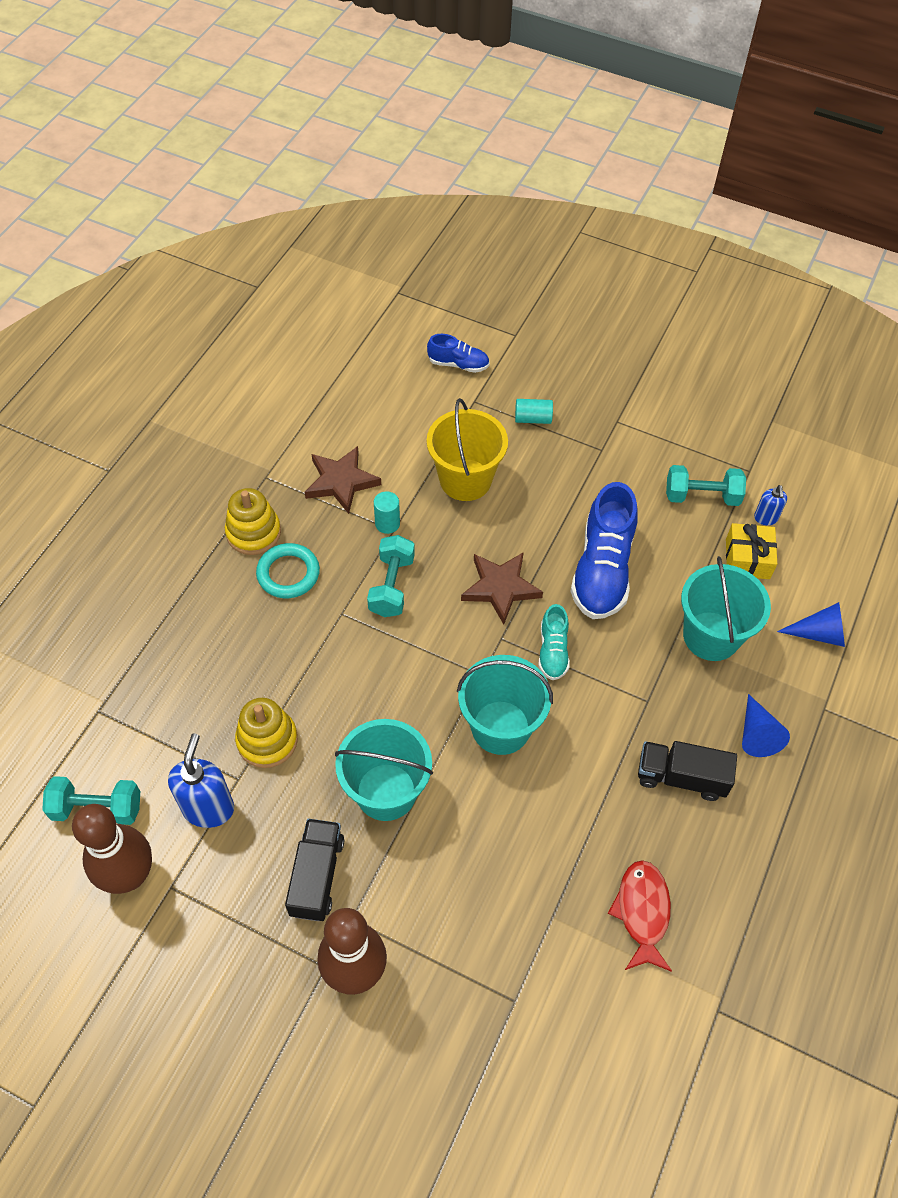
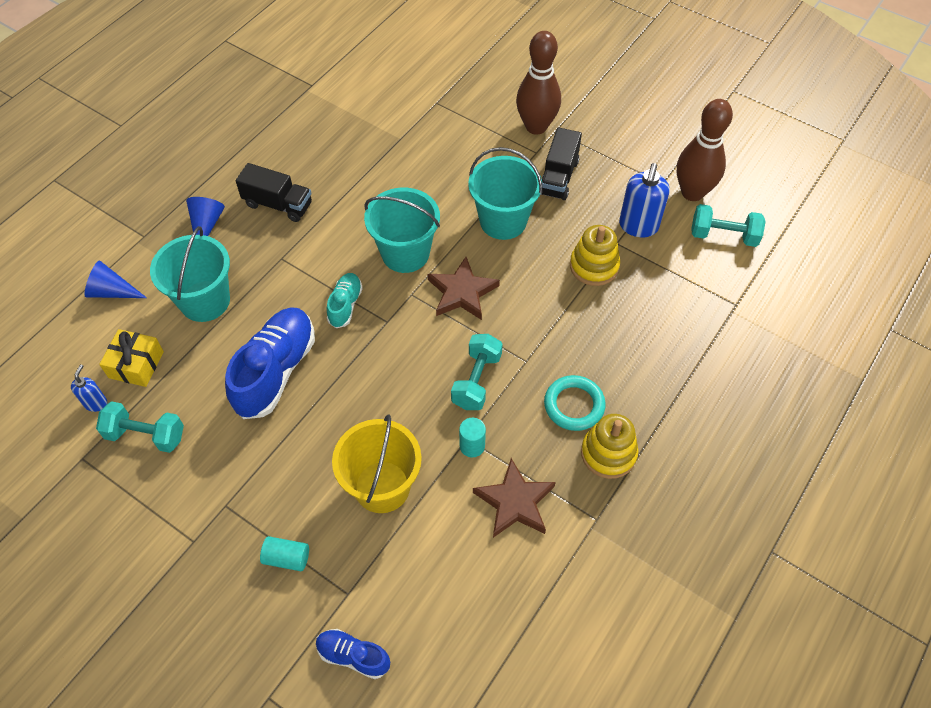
camera: 170 degrees left, 0 degrees up
(500, 588) = (376, 366): brown star -> brown star (462, 292)
(642, 912) = (339, 134): red fish -> none

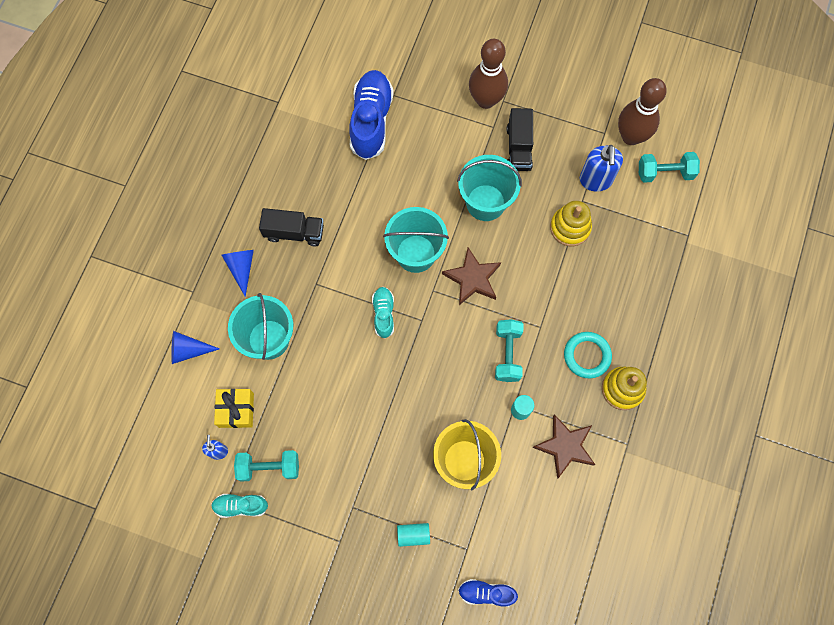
camera: 15 degrees left, 15 degrees up
(94, 469) = (241, 506): none -> turquoise shoe
(276, 371) = (349, 387): blue shoe -> blue shoe (371, 121)

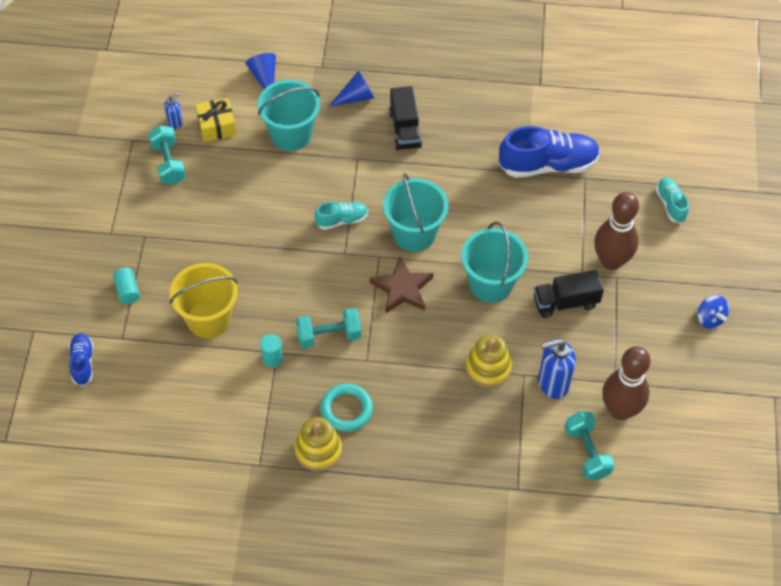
camera: 75 degrees right, 15 degrees down
(241, 506) = (128, 151): turquoise shoe -> turquoise shoe (670, 204)
(560, 44) = (710, 318): none -> blue spinning top
(565, 446) = (243, 406): brown star -> none

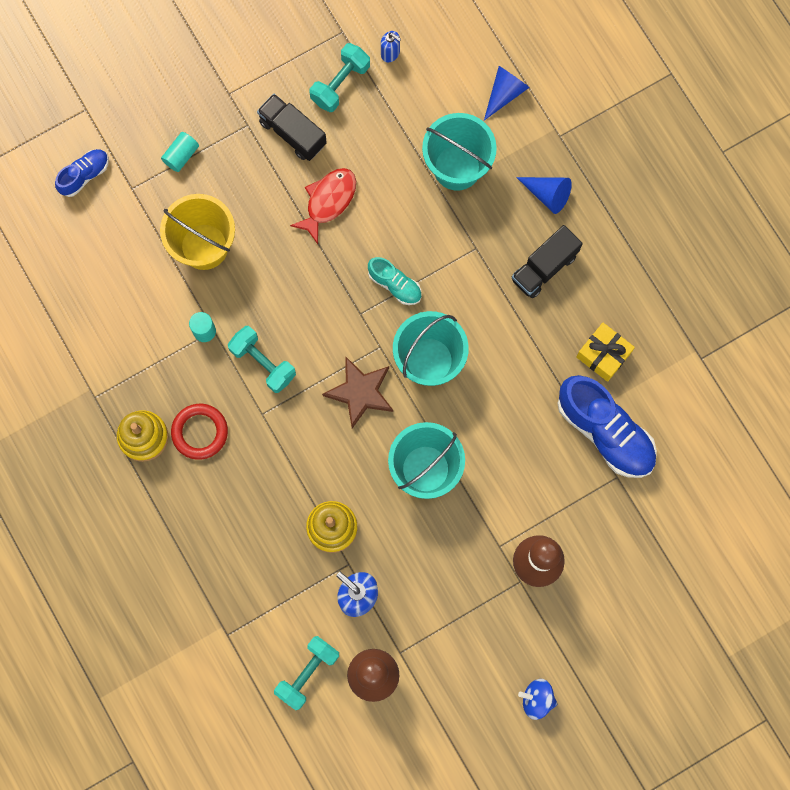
camera: 55 degrees right, 20 degrees up
(216, 126) = (414, 93): yellow gift -> yellow gift (603, 355)
(246, 222) = (328, 201): none -> red fish
(346, 409) = (200, 432): turquoise ring -> red ring
(565, 302) = (455, 551): black truck -> black truck (292, 133)
(670, 204) = (646, 580): turquoise shoe -> none
(710, 318) = (537, 699): blue spinning top -> blue spinning top turned 75 degrees clockwise

